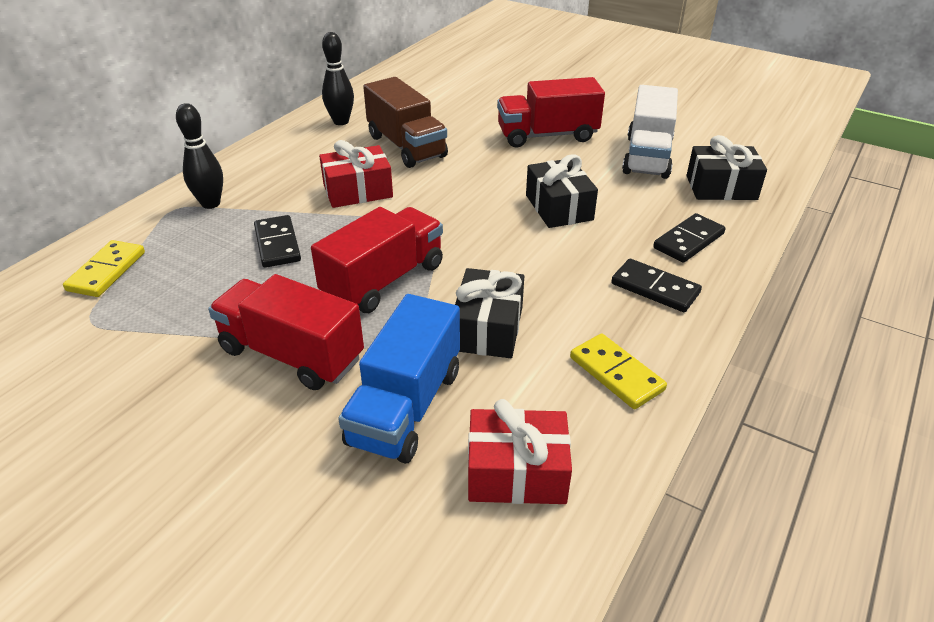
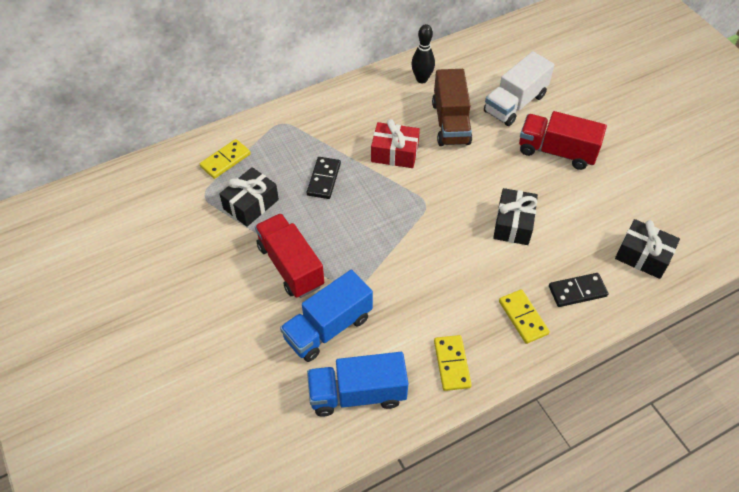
camera: 30 degrees right, 15 degrees up
(211, 204) = (303, 127): black bowling pin -> none
(384, 280) = (367, 236): red truck -> none
(488, 328) = (403, 298): black gift -> black gift (251, 204)
(516, 472) = (357, 394): red gift -> blue truck
(647, 156) = (614, 203): white truck -> white truck (515, 103)
(655, 288) = (523, 317): black domino -> yellow domino

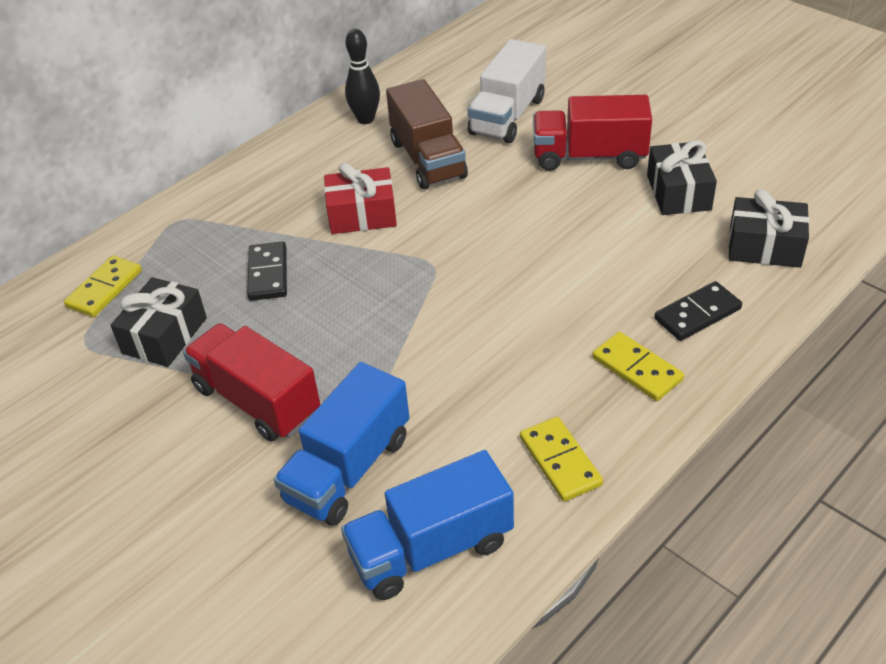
camera: 15 degrees left, 10 degrees down
(513, 224) = (569, 256): black gift -> black gift (678, 192)

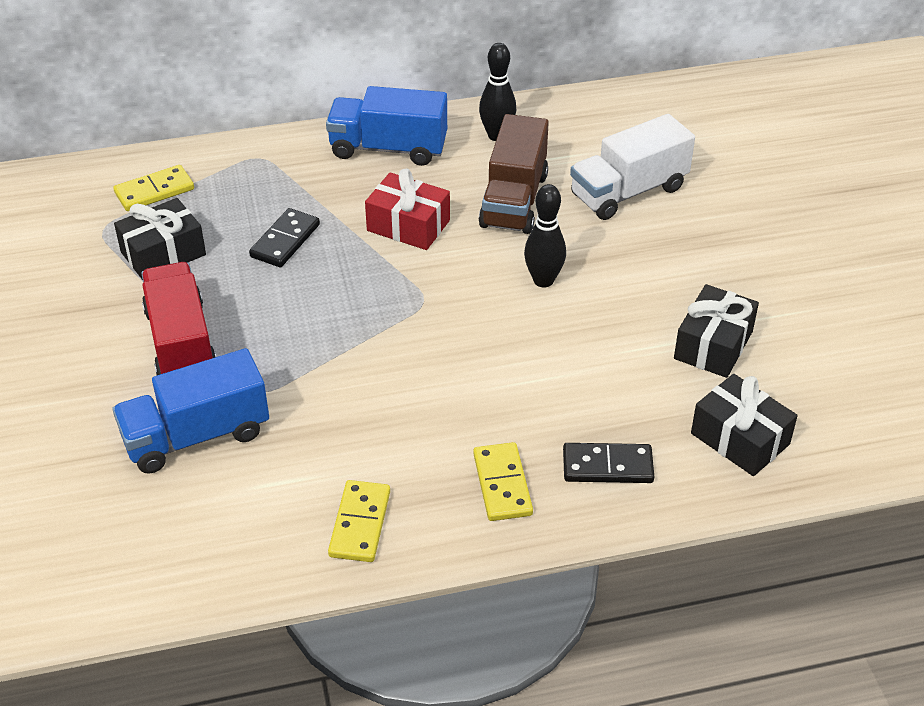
camera: 30 degrees right, 0 degrees up
(431, 548) = (197, 532): blue truck -> blue truck (388, 148)
(510, 206) = (543, 280): none -> black bowling pin
(589, 156) = (665, 268): red truck -> none

